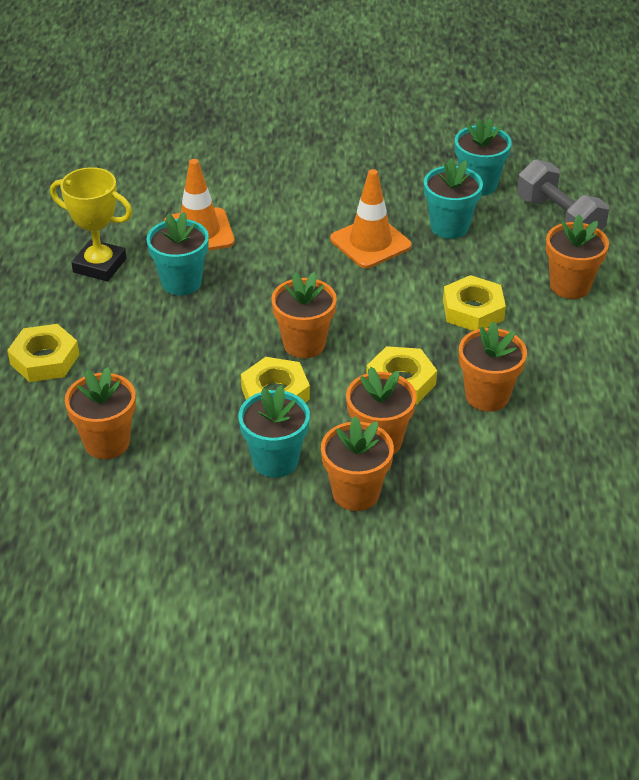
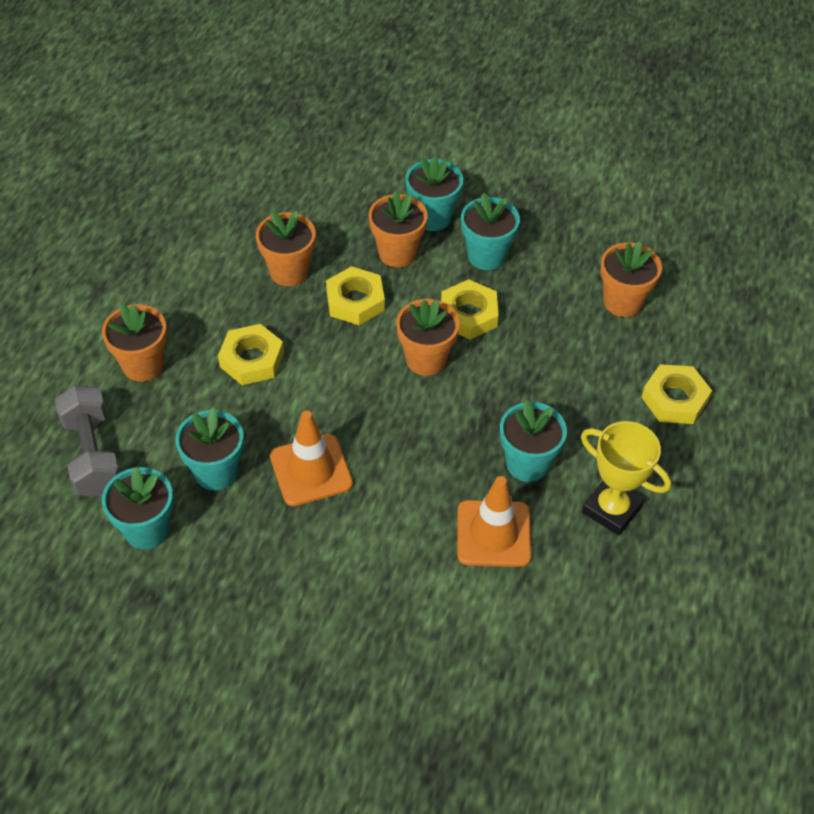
camera: 165 degrees left, 10 degrees up
(356, 493) = (432, 217): orange flower pot -> turquoise flower pot

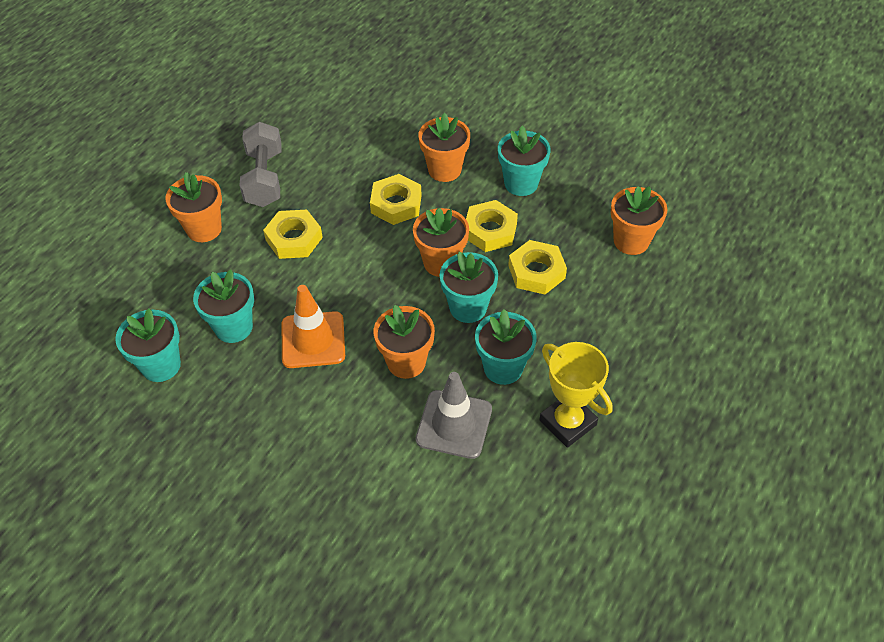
camera: 15 degrees right, 0 degrees up
(93, 455) = (139, 295): grey dumbbell -> grey dumbbell (264, 178)
(289, 271) = (348, 171): orange flower pot -> orange flower pot (406, 362)
(432, 217) = (484, 144): turquoise flower pot -> turquoise flower pot (468, 307)
(493, 534) = (454, 424): orange traffic cone -> grey traffic cone
(674, 399) = (654, 334): yellow nut -> yellow nut (536, 272)

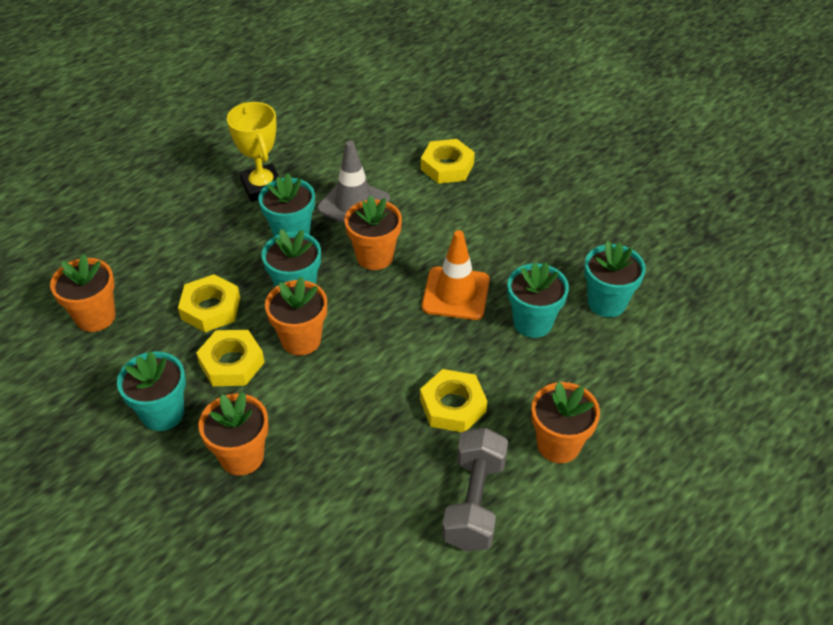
camera: 165 degrees left, 5 degrees down
(396, 204) = (321, 422): yellow nut -> yellow nut (447, 166)

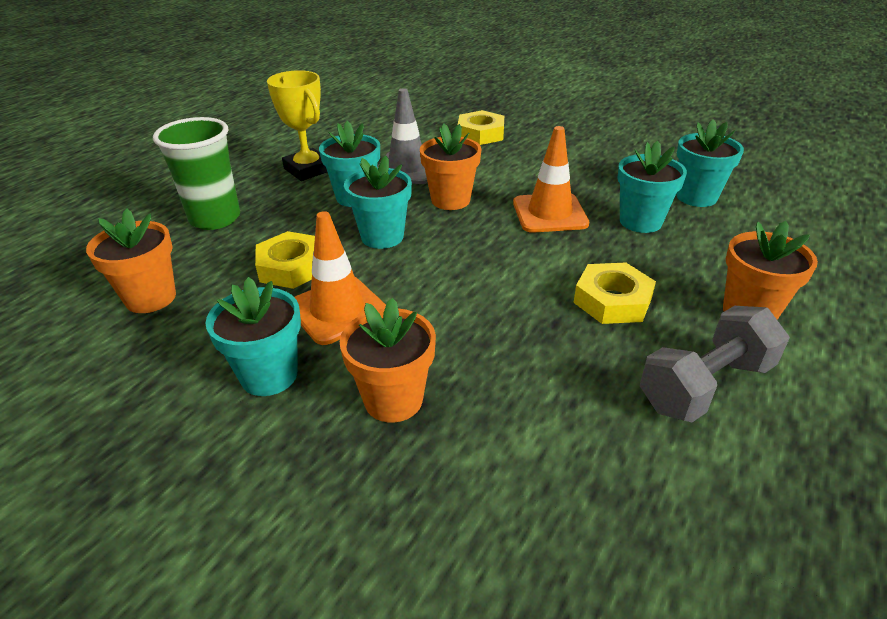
camera: 15 degrees left, 10 degrees down
(164, 235) = (215, 218): none -> green cup
(231, 363) = (337, 310): yellow nut -> orange traffic cone
(301, 340) = (409, 275): orange flower pot -> none
(474, 502) = (705, 385): grey dumbbell -> grey dumbbell turned 60 degrees clockwise

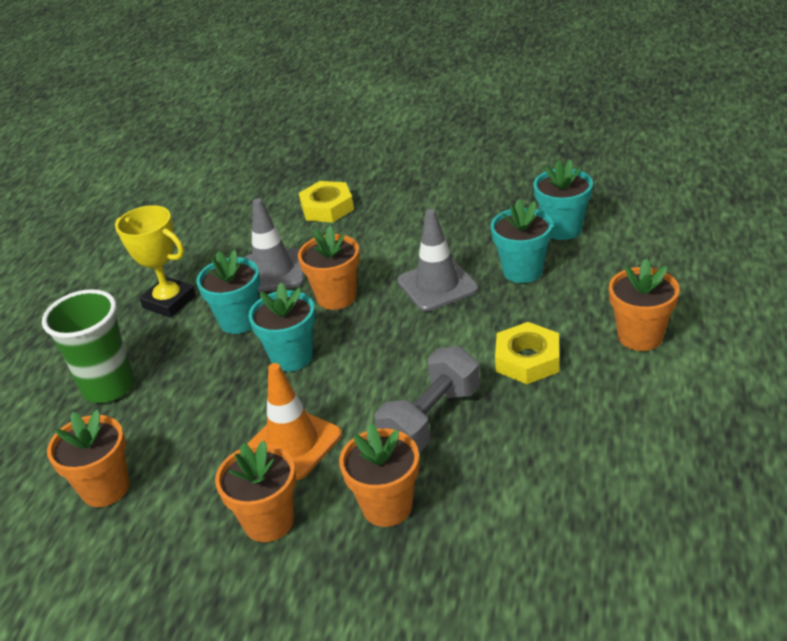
camera: 15 degrees left, 0 degrees up
(269, 375) = (269, 521): turquoise flower pot -> orange flower pot
(291, 267) = (223, 415): yellow nut -> none
(549, 213) = (437, 285): orange traffic cone -> grey traffic cone
(705, 385) = (625, 413): grey dumbbell -> grey dumbbell (431, 419)

